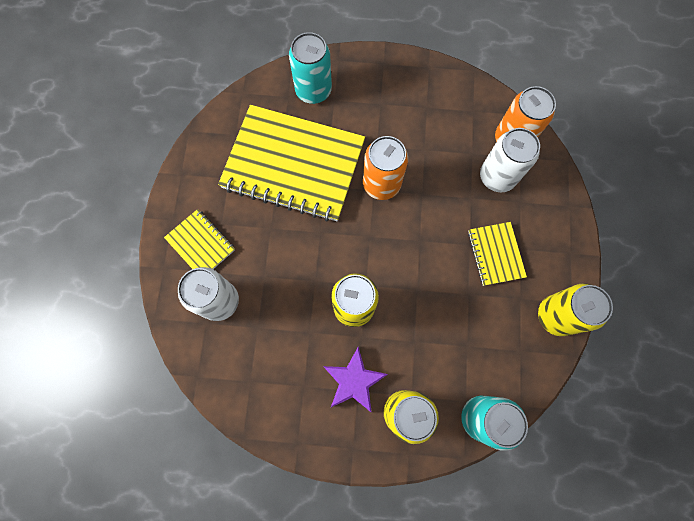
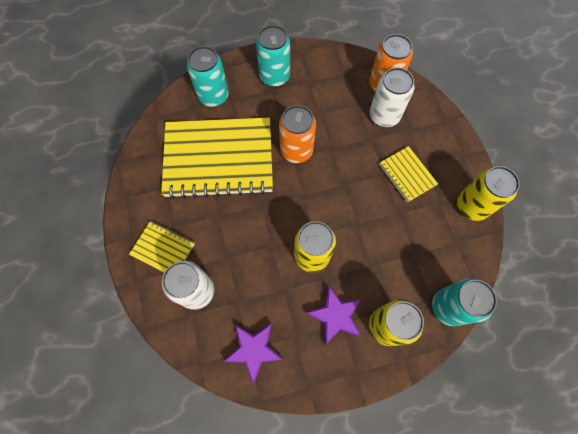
camera: 20 degrees left, 5 degrees down
(256, 384) = (254, 350): none -> purple star
(390, 89) = (274, 76): none -> turquoise can

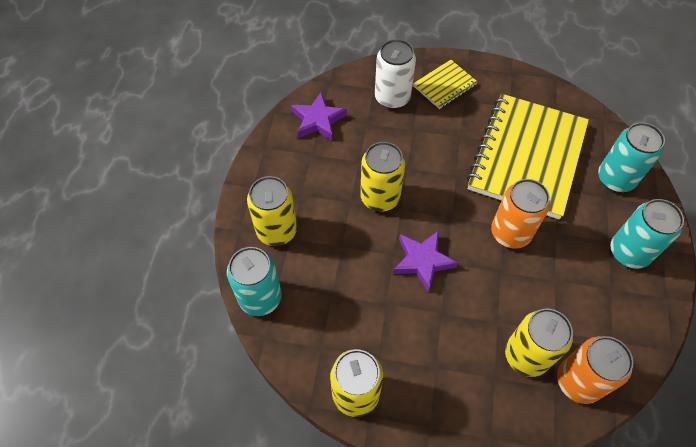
camera: 115 degrees right, 10 degrees down
(335, 316) = (311, 192): purple star -> purple star (422, 261)
(384, 116) = (526, 355): white can -> yellow can
(407, 175) = (430, 338): yellow notebook -> none

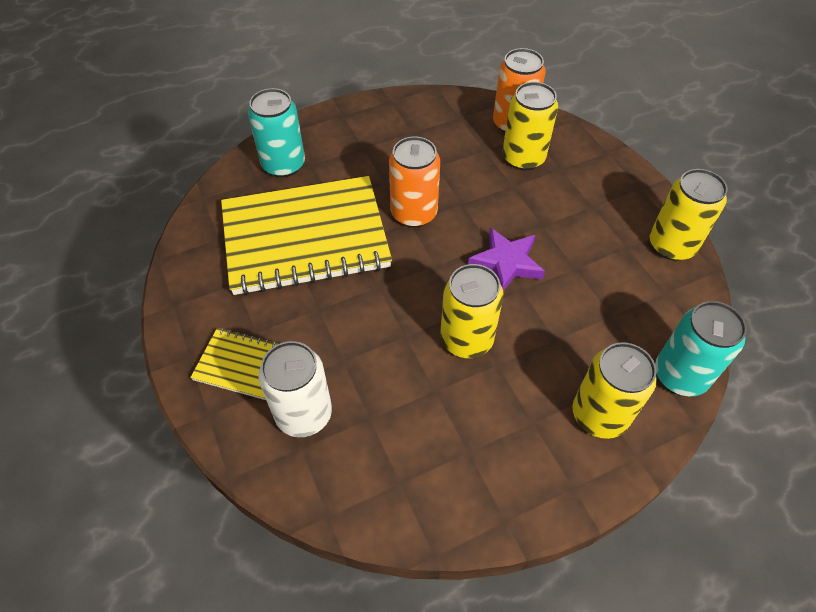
camera: 125 degrees left, 5 degrees down
(318, 120) = (409, 482): purple star -> none
(629, 252) = (364, 132): turquoise can -> none

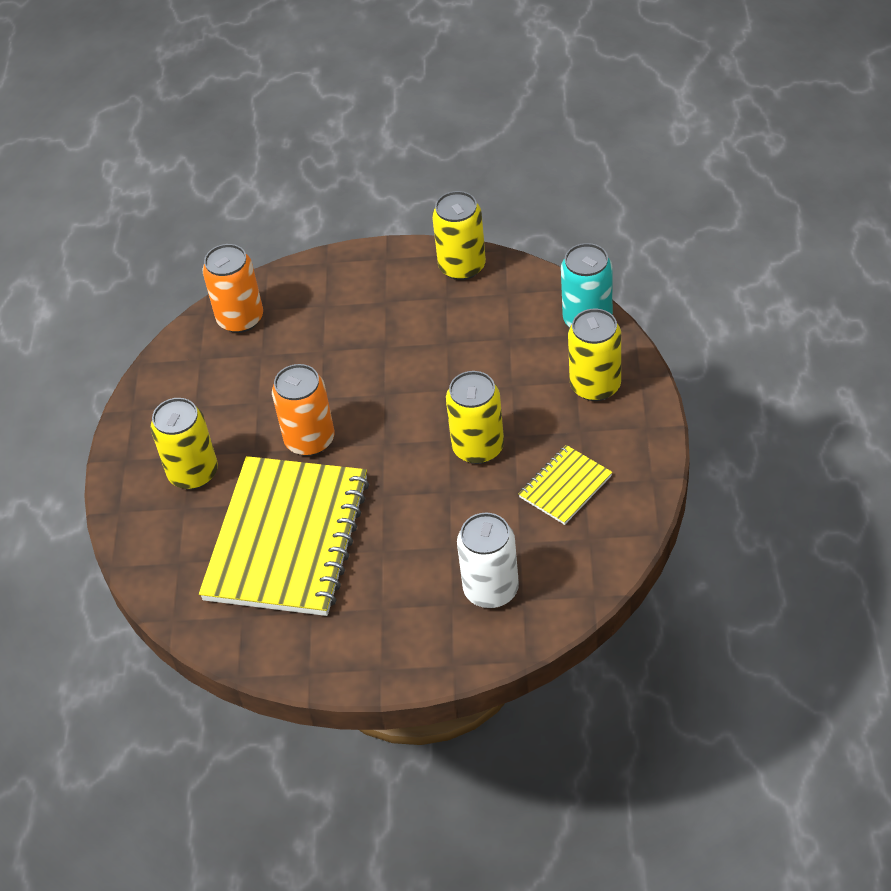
camera: 60 degrees left, 5 degrees down
(242, 365) = (413, 626): yellow notebook -> yellow notebook (565, 486)
(283, 165) = (169, 533): turquoise can -> none
(506, 263) = (413, 389): purple star -> none
(523, 158) = (292, 328): yellow can -> yellow can (193, 473)

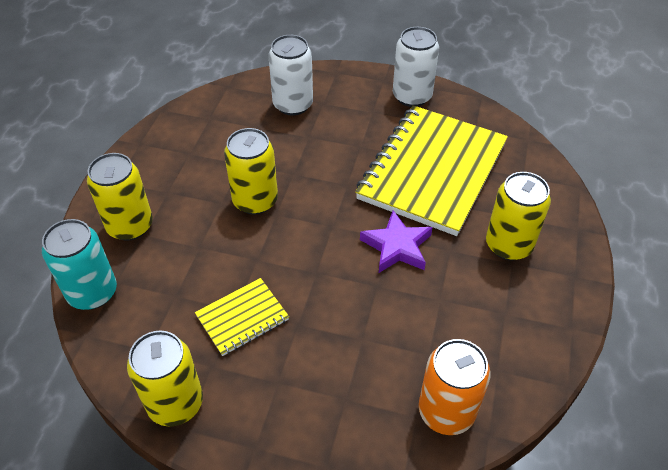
camera: 170 degrees left, 0 degrees up
(310, 440) = (397, 246): orange can -> purple star
(334, 649) = (412, 96): none -> white can
(565, 486) = (205, 154): yellow notebook -> yellow notebook (242, 318)

